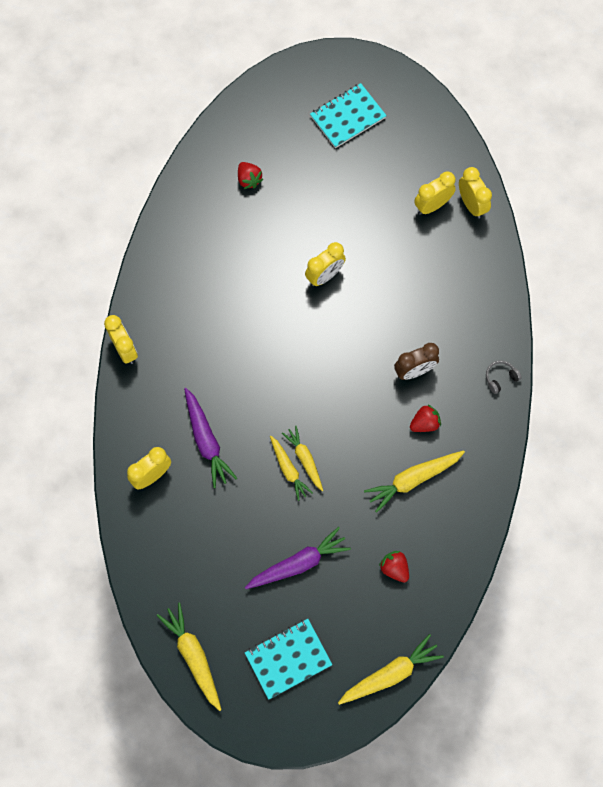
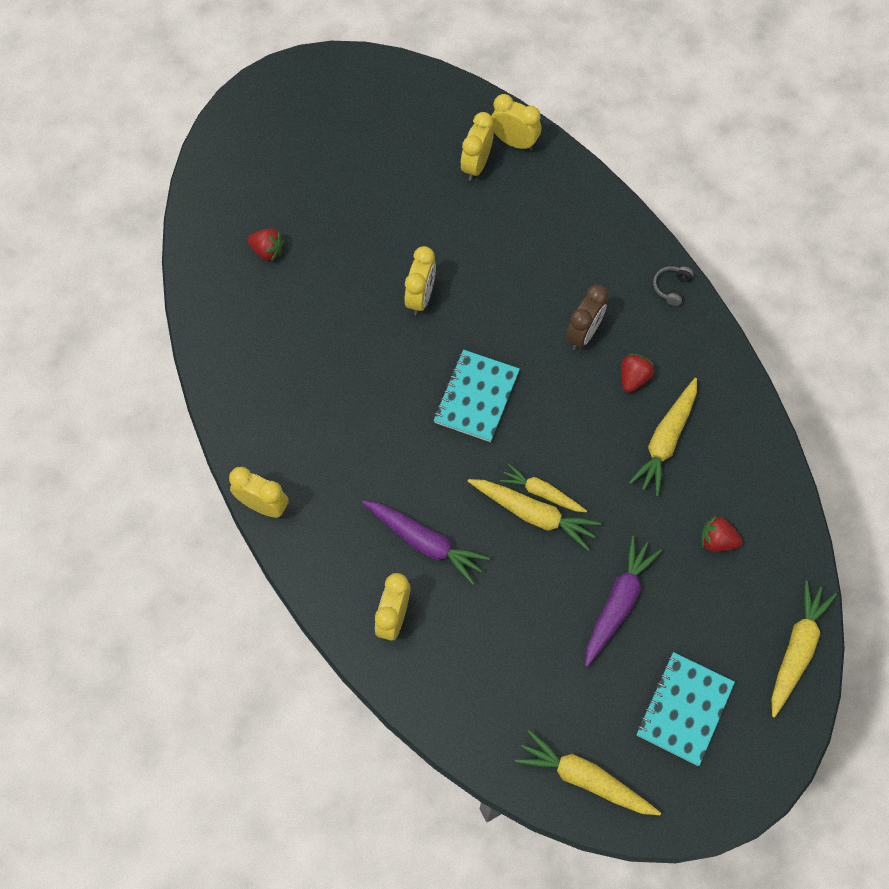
camera: 35 degrees left, 5 degrees down
(288, 469) = (533, 514): yellow carrot -> yellow carrot, size x1.50
(347, 117) = (324, 131): turquoise notebook -> turquoise notebook (476, 397)

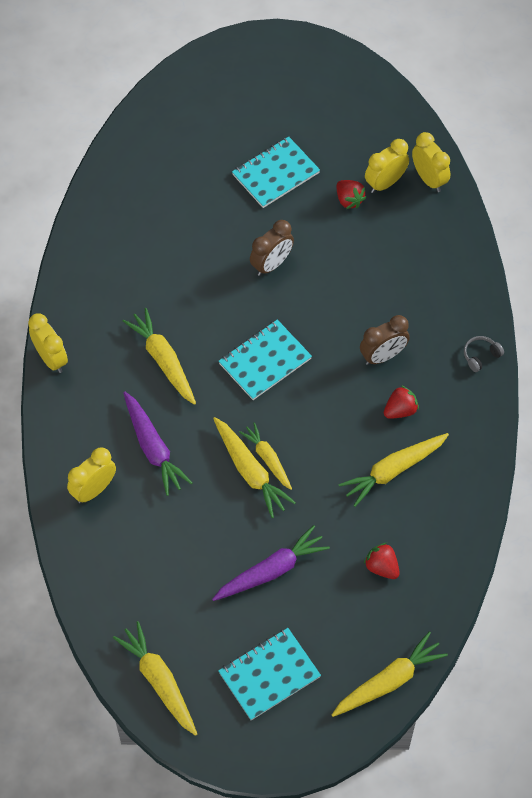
camera: 30 degrees right, 5 degrees down
(267, 251) = (176, 171): red strawberry -> red strawberry (349, 200)
(366, 206) = (275, 174): none -> turquoise notebook
(377, 448) = (163, 360): none -> yellow carrot
(421, 298) = (271, 264): yellow clock -> brown clock

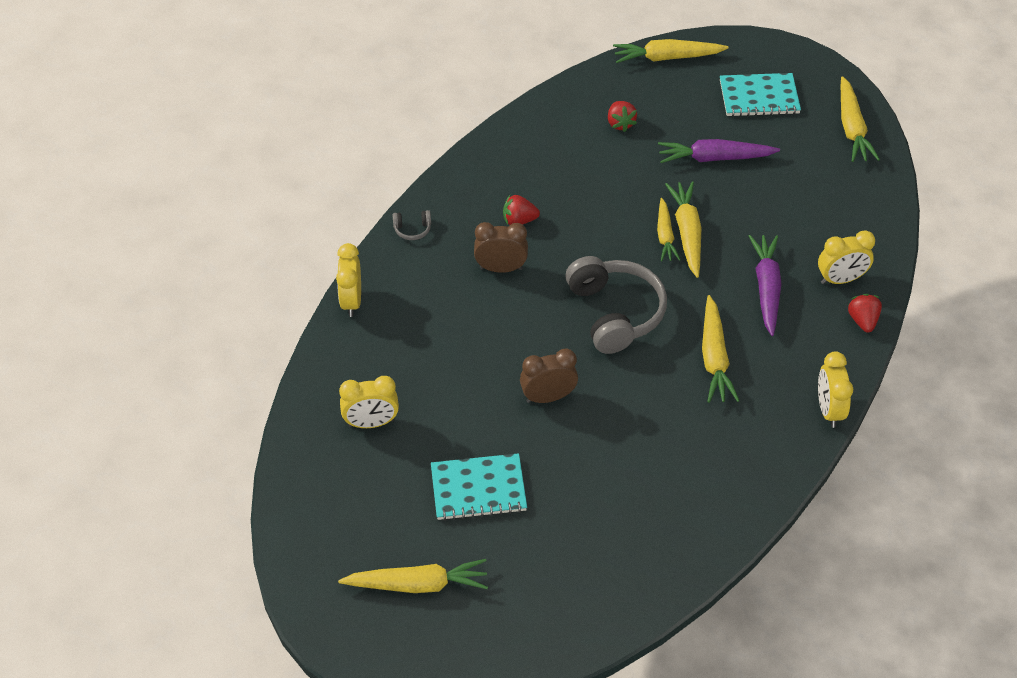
camera: 150 degrees left, 10 degrees down
(265, 361) = (615, 313): turquoise notebook -> grey headphones
(349, 200) = (422, 423): red strawberry -> red strawberry (863, 321)
(393, 470) = (560, 181): yellow carrot -> yellow carrot (418, 584)
(429, 179) = (324, 405): yellow clock -> yellow clock (351, 301)

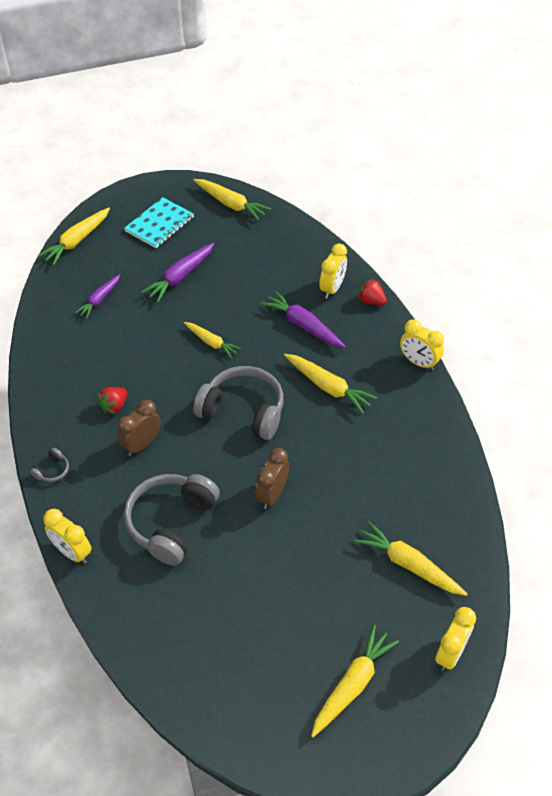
camera: 50 degrees left, 0 degrees up
(371, 423) = (190, 616): yellow clock -> yellow clock (450, 653)
(445, 346) = (171, 522): none -> grey headphones
(478, 489) = (307, 589): turquoise notebook -> none
(620, 123) = (99, 300): red strawberry -> purple carrot
(687, 233) = (221, 331): yellow carrot -> yellow carrot (408, 565)

